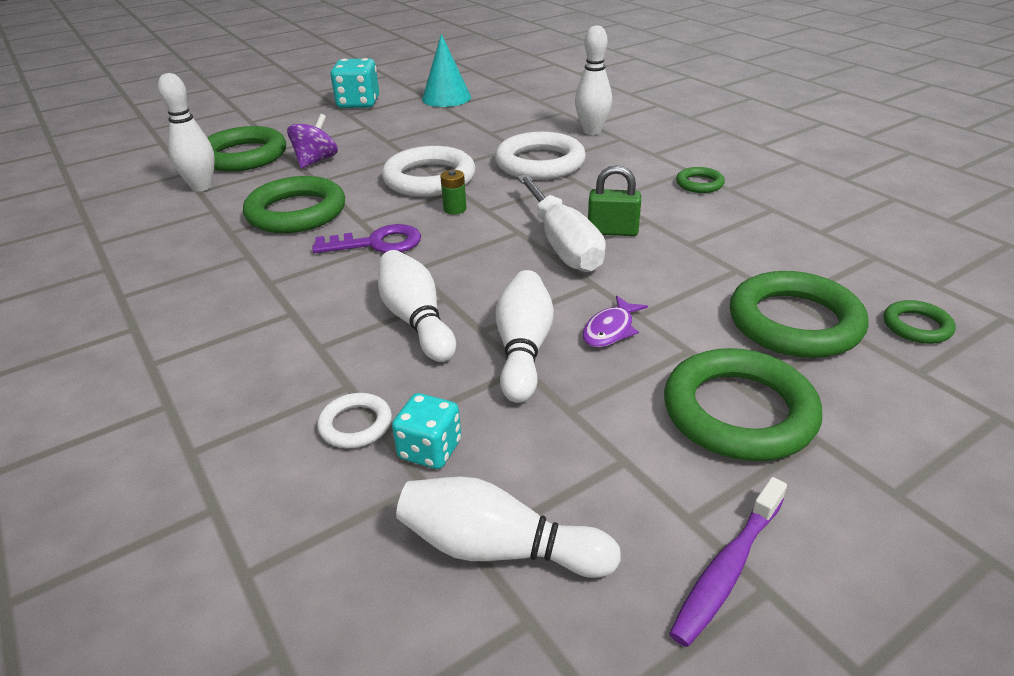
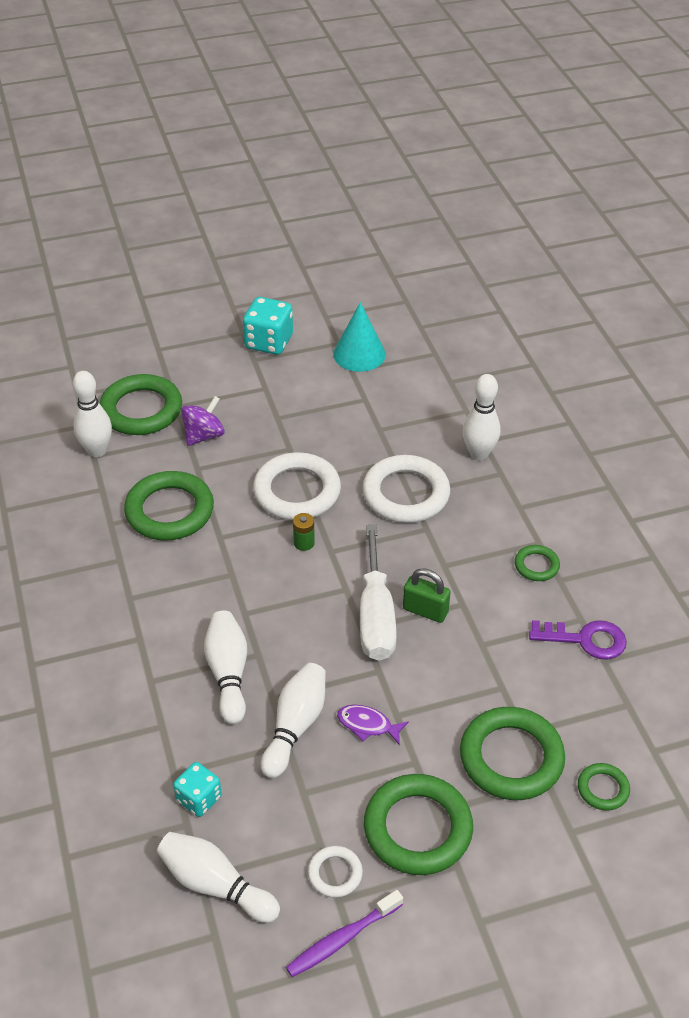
camera: 15 degrees right, 10 degrees up
(355, 425) = (157, 763): white ring -> white ring (335, 873)
(377, 243) = (225, 572): purple key -> purple key (585, 639)
(610, 330) = (368, 725): purple fish -> purple fish turned 60 degrees clockwise

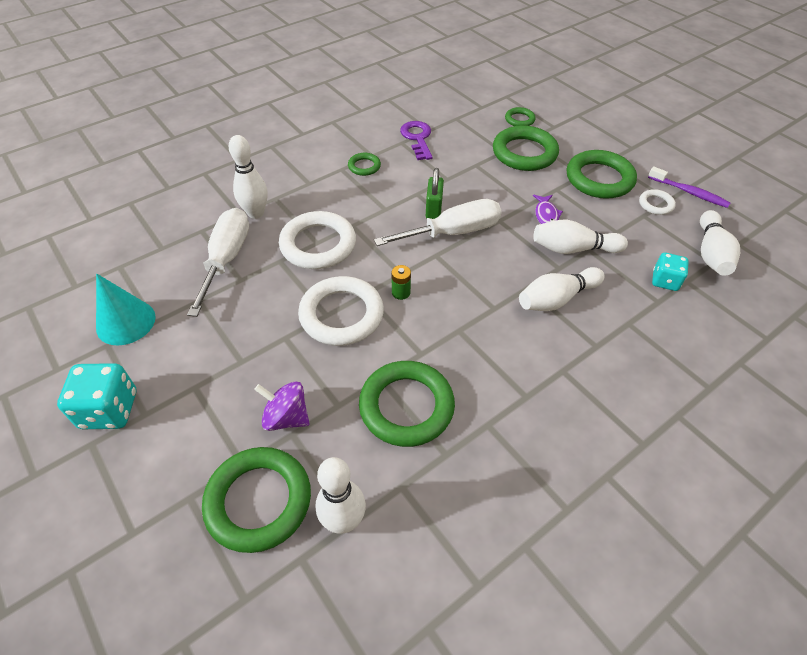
camera: 110 degrees left, 5 degrees up
(413, 423) = (226, 259): none -> white screwdriver

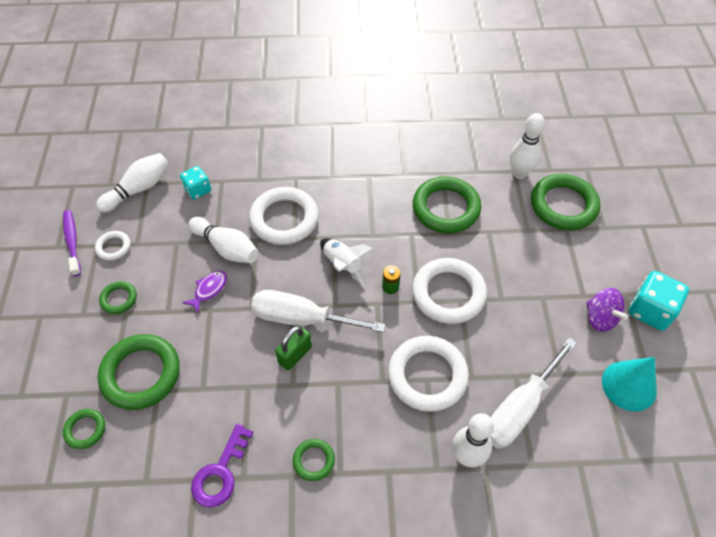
camera: 145 degrees left, 5 degrees up
(286, 417) = (526, 241): purple spinning top -> purple spinning top (600, 318)
(460, 288) = (343, 265): none -> white rocket
(556, 299) = (284, 219): white bowling pin -> white ring
(599, 179) = (119, 299): green ring -> green ring, size x0.49

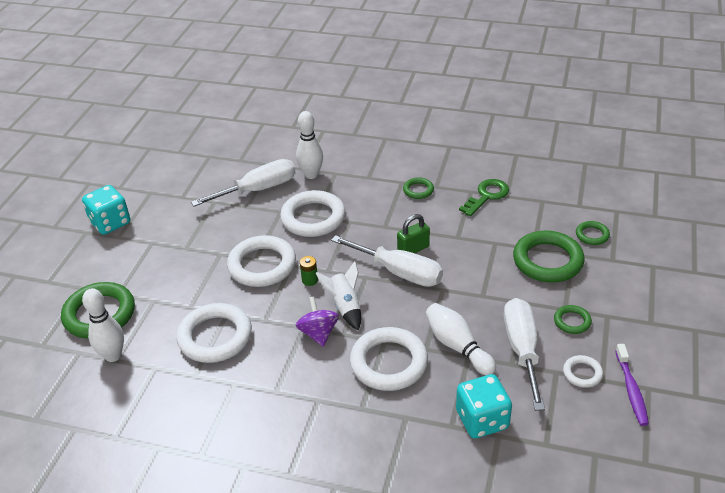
camera: 160 degrees left, 15 degrees down
(138, 189) = (556, 438): white bowling pin -> none
(167, 258) = (522, 350): none -> white screwdriver
(198, 190) = (482, 420): turquoise dice -> turquoise dice, size x1.57
(209, 290) = (481, 311): purple fish -> none
(220, 472) = (487, 196): purple key -> green key
(446, 208) = (215, 337): green ring -> white ring
(600, 318) = (153, 226): purple spinning top -> purple spinning top (318, 333)
(629, 385) = (172, 187): turquoise cone -> none

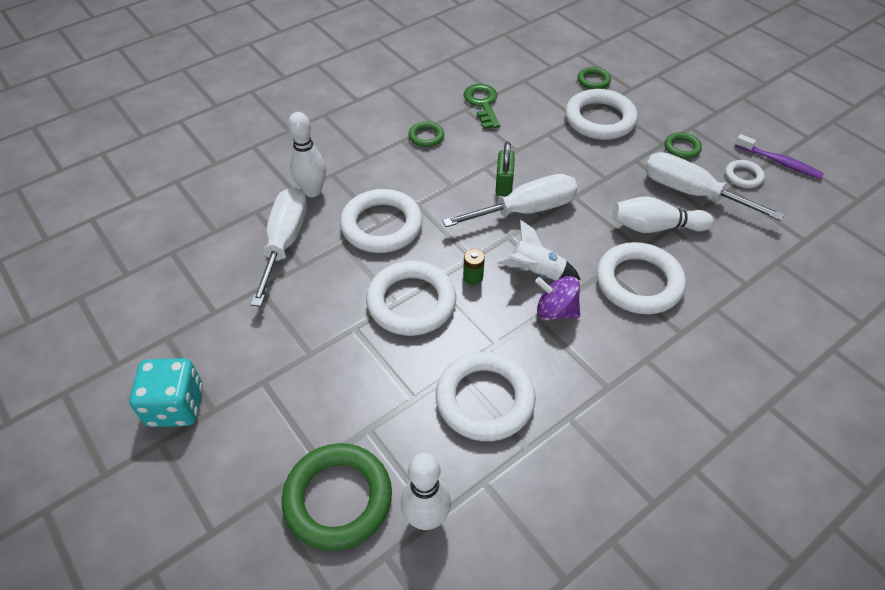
camera: 55 degrees left, 10 degrees up
(482, 420) = (753, 261): turquoise dice -> none
(547, 261) = (600, 119): green ring -> white ring

